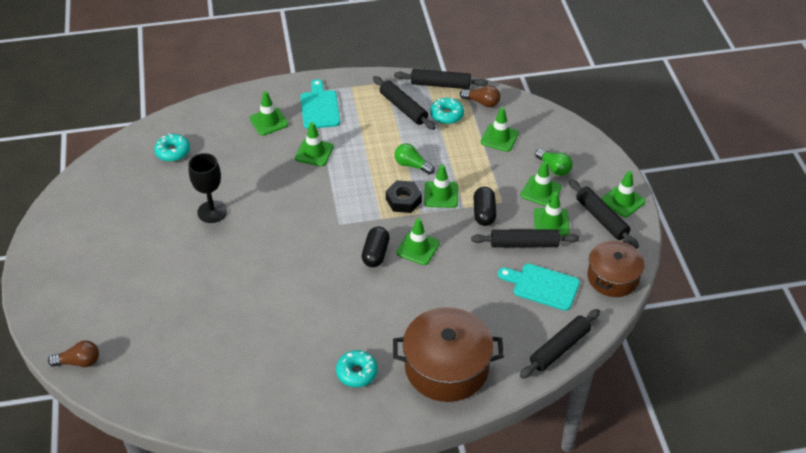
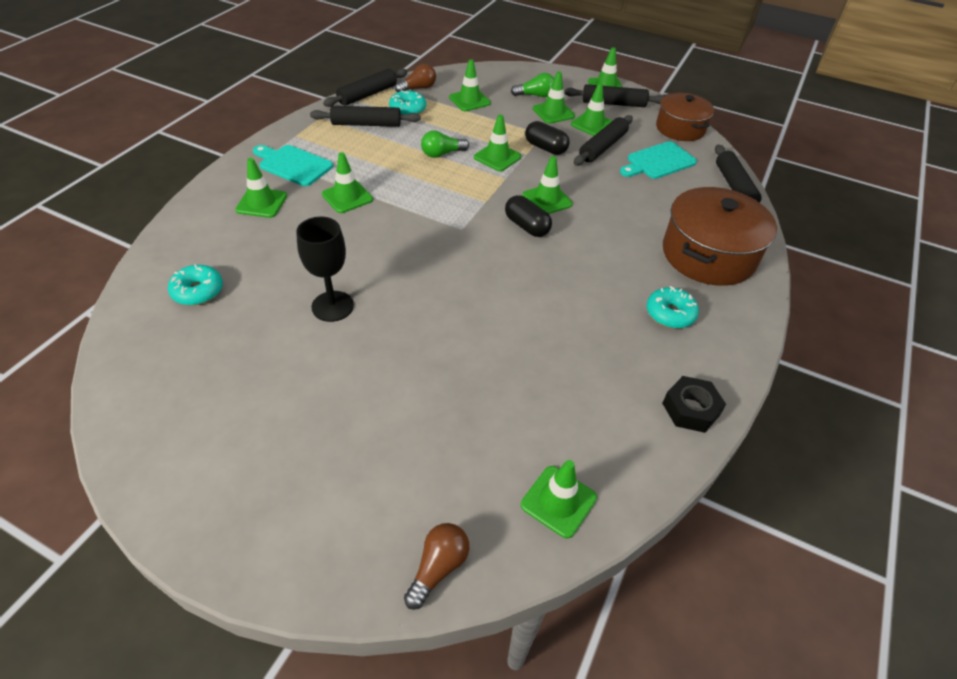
camera: 55 degrees left, 0 degrees up
(154, 389) = (558, 501): none -> green traffic cone
(403, 200) = (479, 179): black nut -> black nut (690, 409)

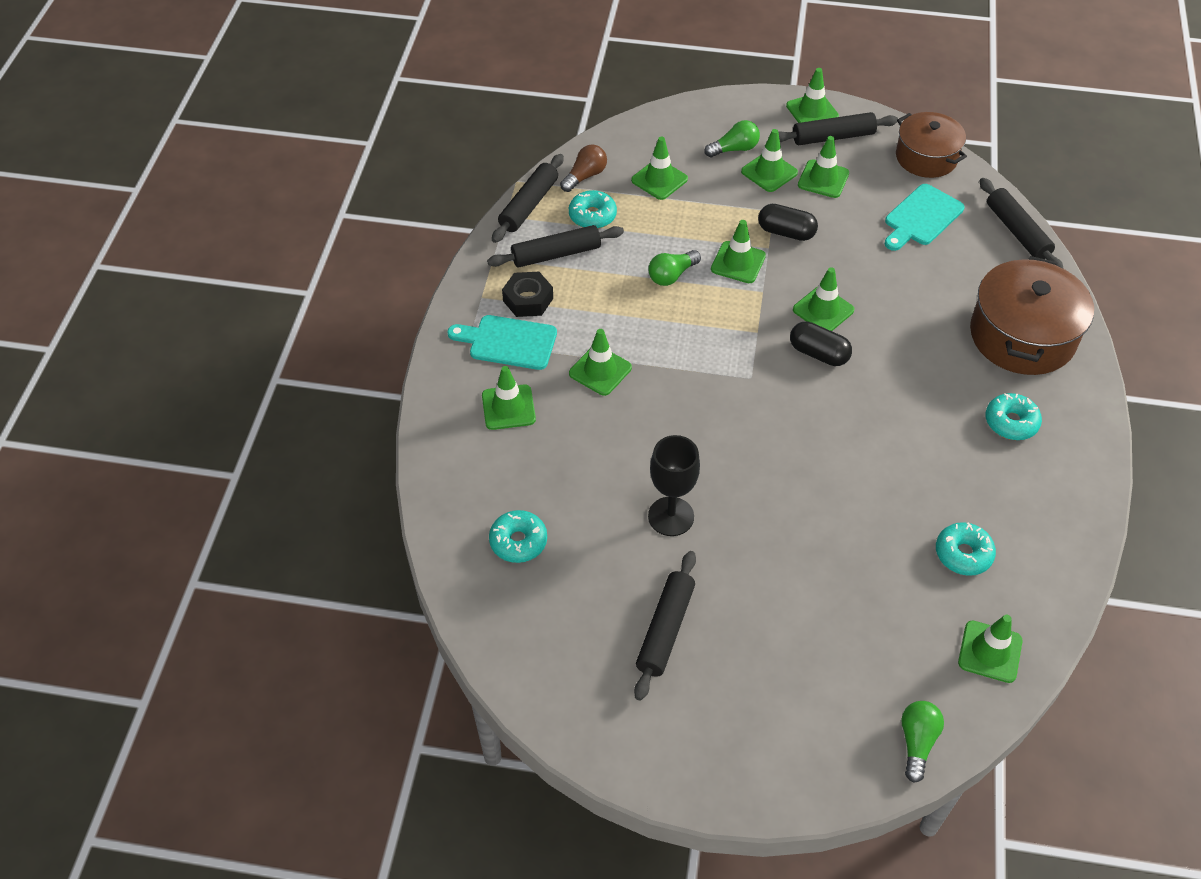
camera: 15 degrees left, 5 degrees up
(438, 568) = (917, 742): brown light bulb -> green light bulb
(575, 406) = (963, 554): none -> turquoise donut
(602, 147) = (850, 212): black rolling pin -> black rolling pin (665, 629)
(690, 409) = (1069, 524): black nut -> black nut (528, 299)

